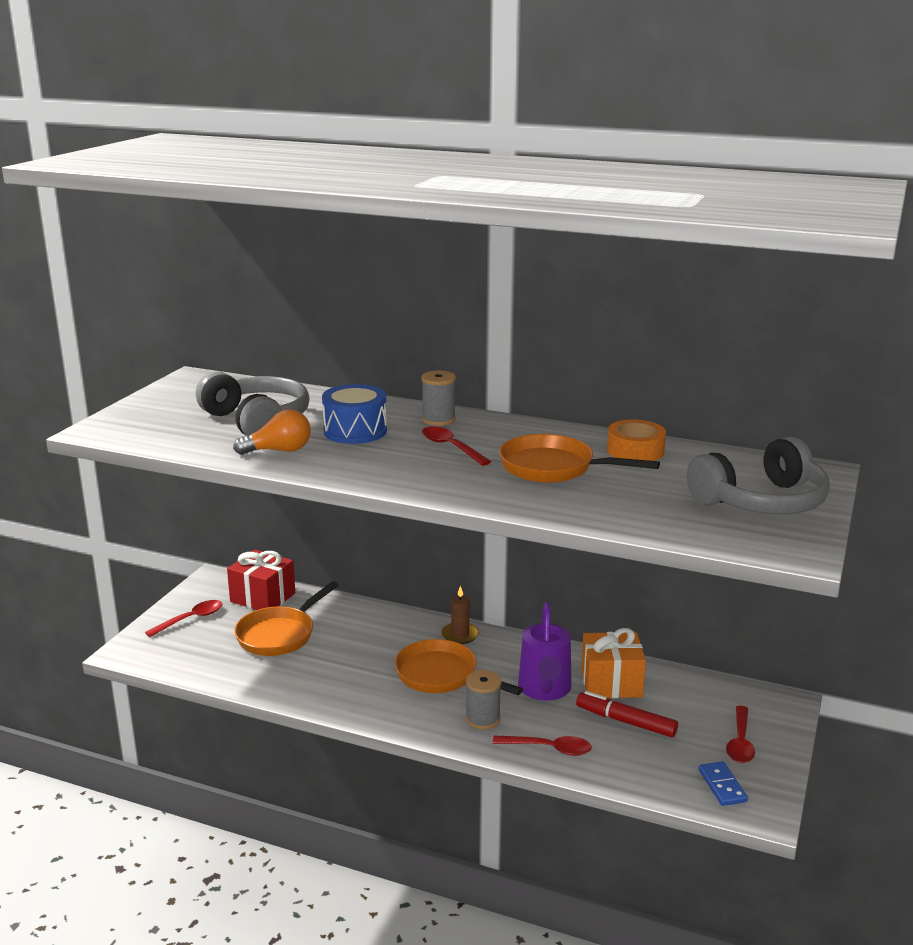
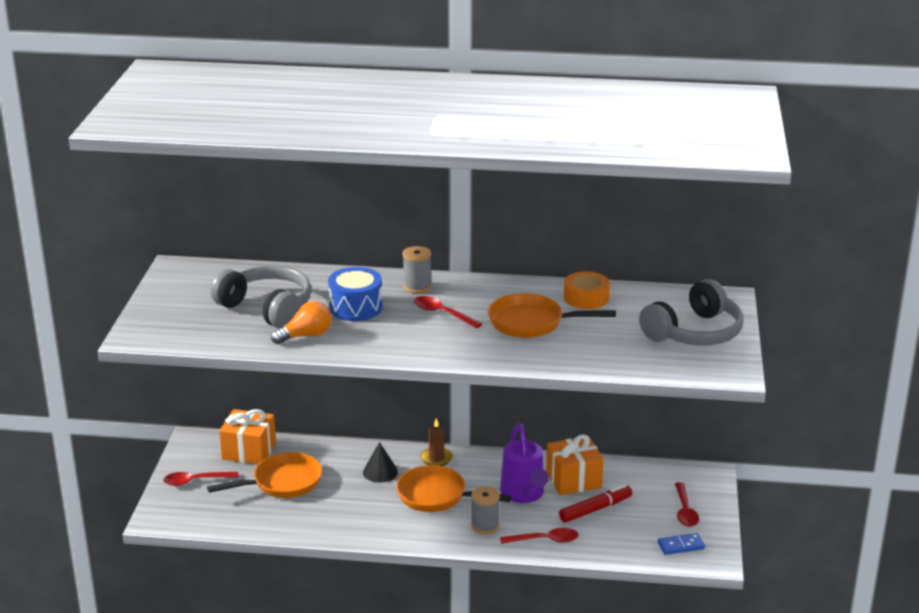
camera: 15 degrees left, 5 degrees up
(190, 619) = (196, 481): red spoon -> red spoon turned 135 degrees counterclockwise
(263, 597) = (249, 451): red gift -> orange gift
(279, 635) = (282, 482): orange pan -> orange pan turned 135 degrees counterclockwise
(390, 640) = (380, 472): none -> black cone
(625, 722) = (595, 509): red marker -> red marker turned 135 degrees clockwise
(722, 786) = (681, 546): blue domino -> blue domino turned 75 degrees counterclockwise

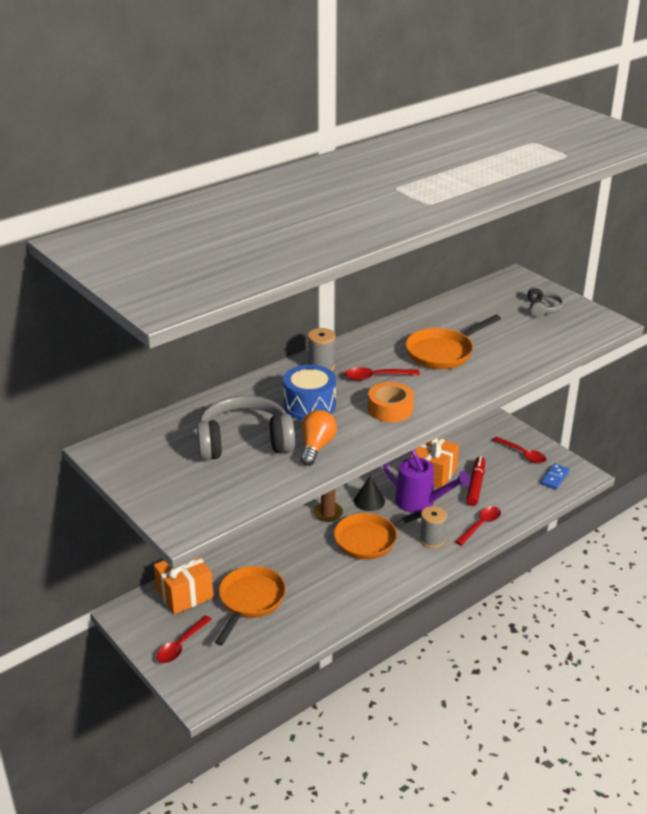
camera: 45 degrees left, 5 degrees up
(380, 472) = (306, 547): black cone -> black cone (369, 501)
(586, 298) = (441, 318): orange tape -> orange tape (390, 409)
(694, 333) = (542, 308): grey headphones -> grey headphones, size x0.50

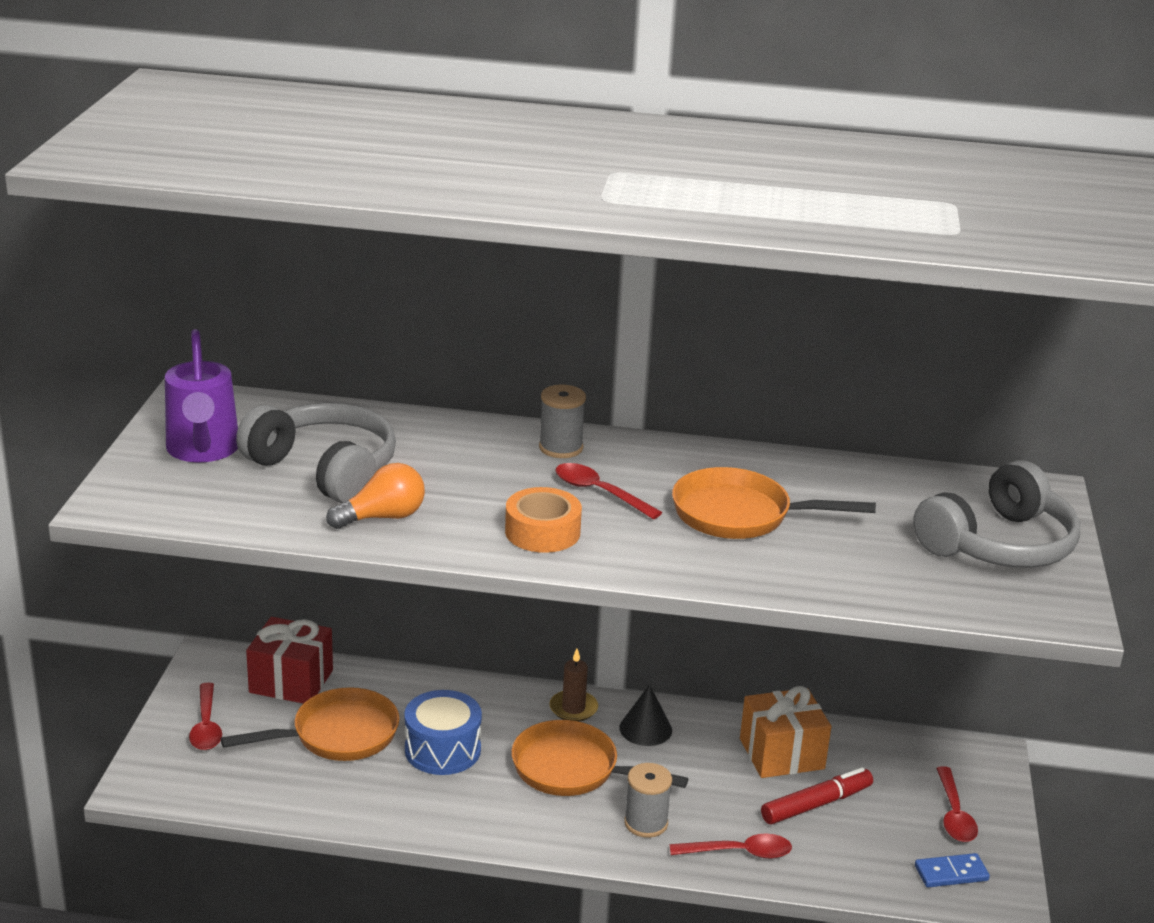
camera: 45 degrees right, 5 degrees down
(181, 645) = (206, 725): red spoon -> red spoon turned 90 degrees counterclockwise
(184, 594) = (291, 681): orange gift -> red gift
(309, 405) = (464, 476): blue drum -> blue drum (442, 750)
(420, 502) = (706, 773): purple watering can -> purple watering can (203, 450)
(542, 308) = (998, 545): grey headphones -> grey headphones, size x2.02

